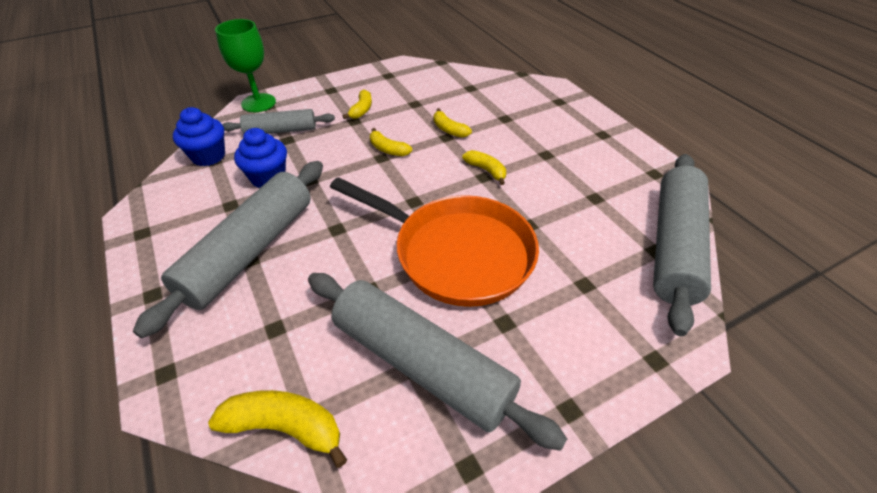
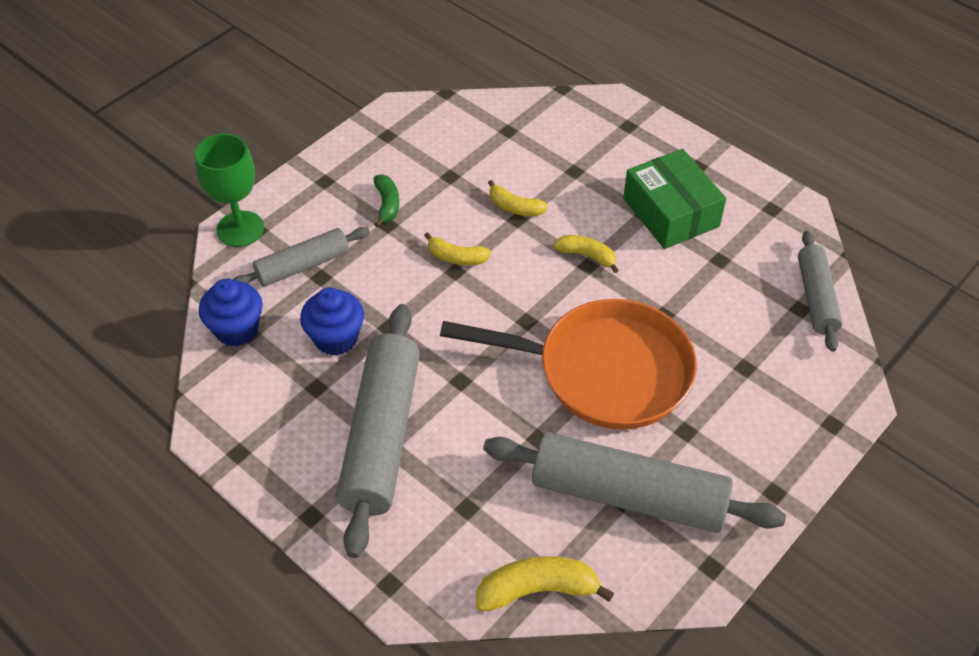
camera: 20 degrees left, 5 degrees up
(361, 110) = (387, 204): yellow banana -> green banana
(567, 158) = (670, 212): none -> green box
(673, 245) = (816, 297): grey rolling pin -> grey rolling pin, size x0.57

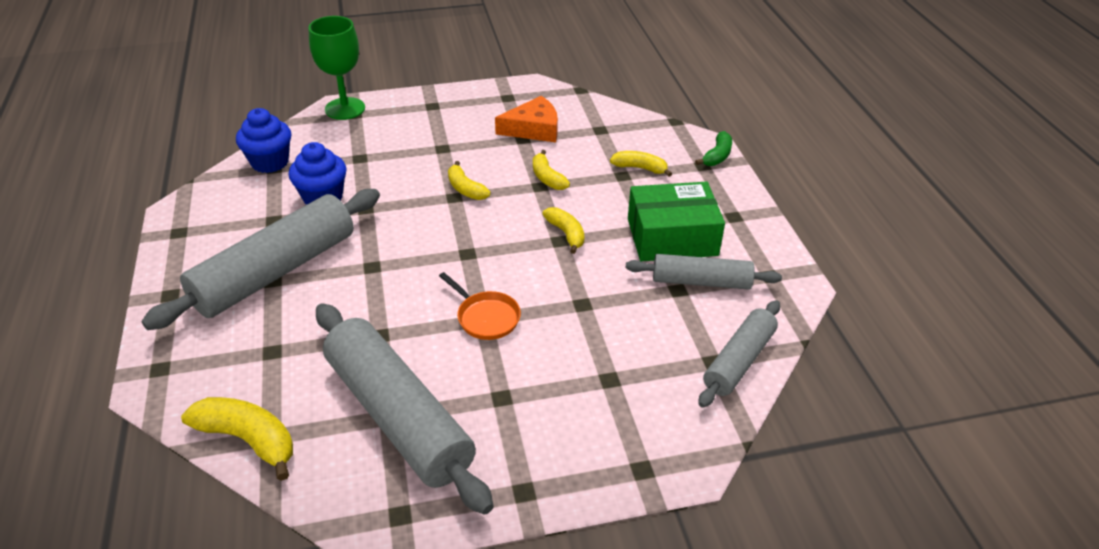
camera: 35 degrees right, 10 degrees down
(303, 265) = (357, 146): grey rolling pin -> grey rolling pin (701, 281)
(387, 204) = (457, 136): green banana -> green banana (717, 156)
(449, 160) = (533, 129): none -> orange cheese
(581, 156) = (640, 168): none -> yellow banana
(603, 371) = (485, 317): orange pan -> orange pan, size x0.41
(670, 212) = (672, 237): green box -> green box turned 75 degrees clockwise

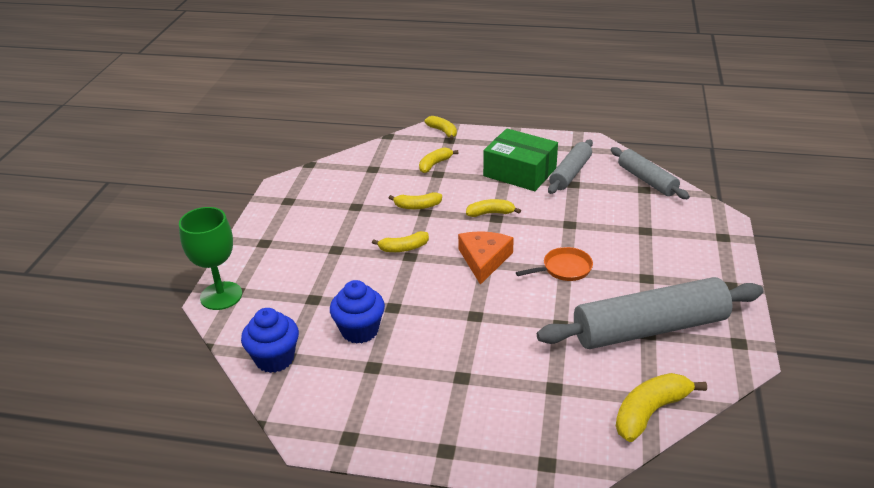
camera: 65 degrees left, 5 degrees down
(275, 271) = (450, 374): grey rolling pin -> none
(533, 129) = (346, 198): orange cheese -> orange cheese (484, 260)
(672, 237) = (519, 172): green box -> green box turned 75 degrees counterclockwise
(717, 156) = (443, 132): green banana -> yellow banana

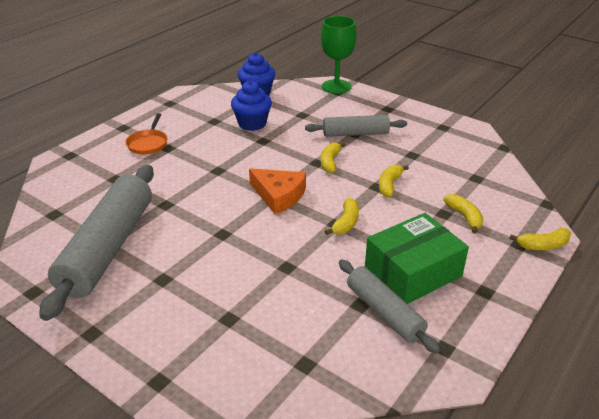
camera: 115 degrees right, 0 degrees up
(564, 269) = (225, 234): orange pan -> orange pan (148, 143)
(646, 180) = (322, 379): grey rolling pin -> grey rolling pin (355, 133)
(650, 412) = (45, 209): yellow banana -> none

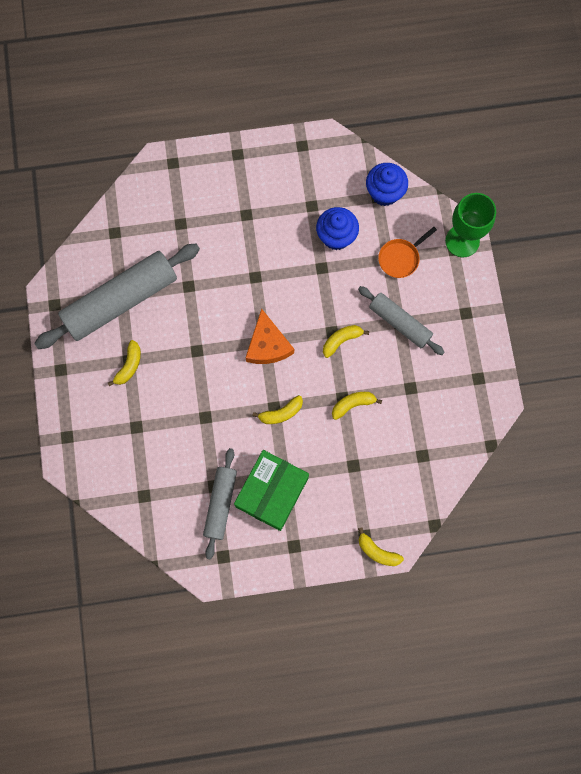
camera: 45 degrees right, 40 degrees up
(148, 143) = (237, 195): orange pan -> orange pan (400, 258)
(413, 271) = (272, 492): green box -> green box turned 75 degrees counterclockwise
(464, 217) = (362, 482): yellow banana -> yellow banana (129, 366)

